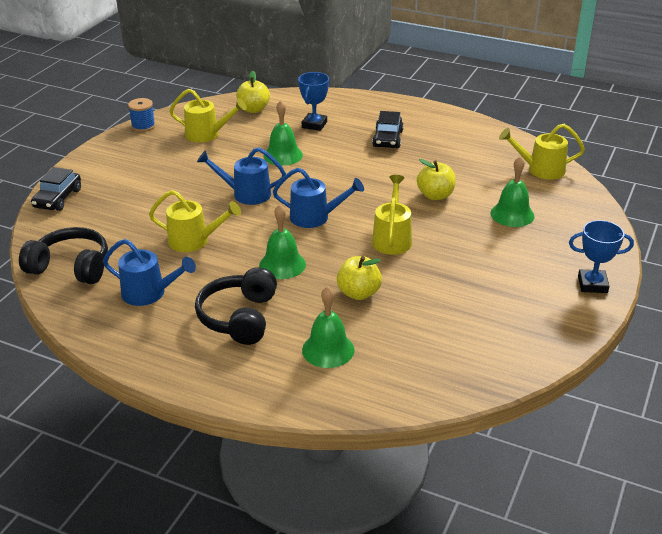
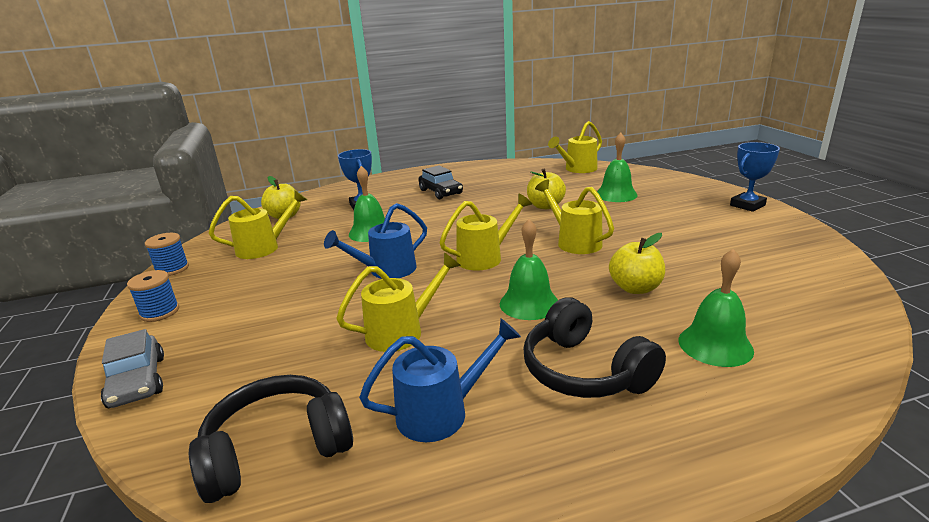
camera: 40 degrees left, 10 degrees down
(58, 198) = (137, 381): black car -> grey car
(106, 158) = (160, 312): none -> blue spool
(315, 217) = (485, 257): blue watering can -> yellow watering can

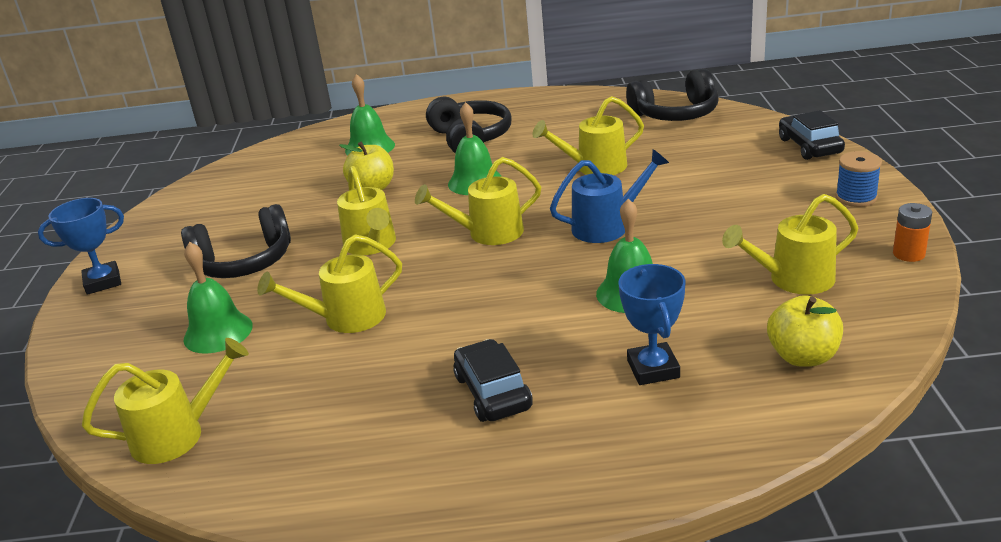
camera: 165 degrees left, 5 degrees up
(137, 381) = (809, 146): grey car -> black car
(172, 269) = (908, 254): blue spool -> orange battery
(442, 412) = (573, 125): blue watering can -> none
(545, 206) = (345, 318): yellow apple -> yellow watering can
(662, 224) = (244, 262): none -> black headphones

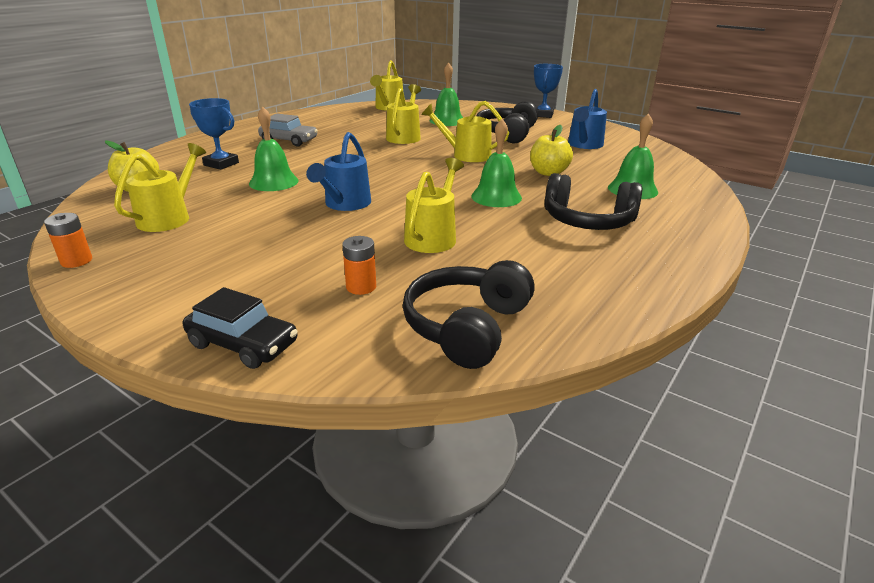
camera: 125 degrees right, 0 degrees up
(245, 207) = (584, 145): none -> blue watering can
(487, 233) = (415, 178): yellow watering can -> none
(492, 392) = (289, 141): black car -> grey car
(701, 152) = (361, 287): none -> orange battery
(856, 198) = (147, 295): blue spool -> none

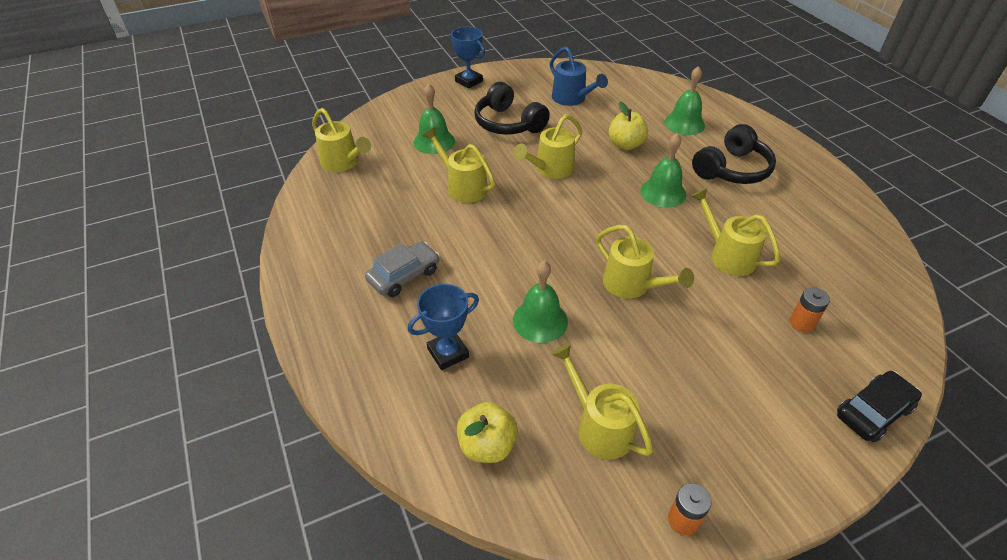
camera: 60 degrees left, 15 degrees up
(345, 204) = (632, 285): blue watering can -> yellow watering can
(467, 327) = (873, 289): black headphones -> none

